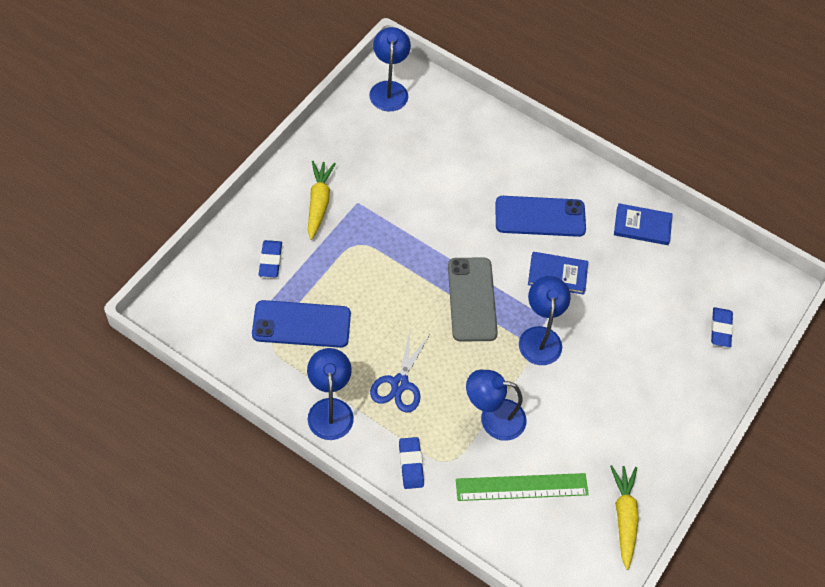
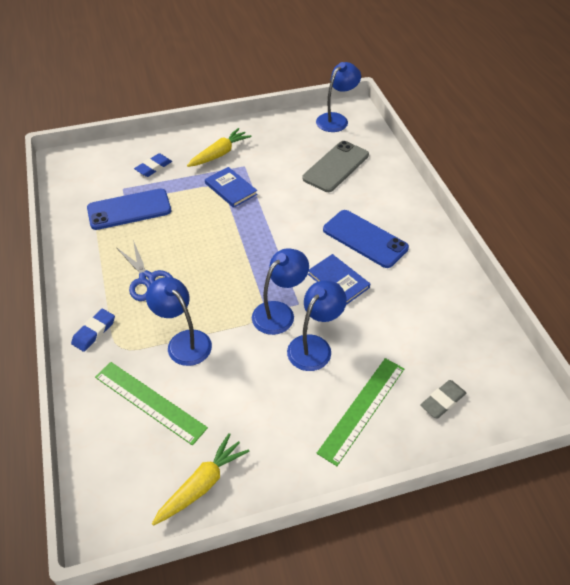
camera: 45 degrees right, 10 degrees down
(301, 324) = (129, 209): blue phone -> blue phone turned 60 degrees counterclockwise
(330, 409) = (86, 265): blue lamp -> blue lamp (314, 346)
(399, 384) = (147, 279): blue scissors -> blue scissors turned 90 degrees counterclockwise
(472, 299) = (256, 260): grey phone -> grey phone (336, 167)
(642, 226) = (445, 288): blue book -> blue book (231, 189)
(675, 376) = (362, 409): none -> green ruler
(720, 329) = (442, 401): blue eraser -> grey eraser

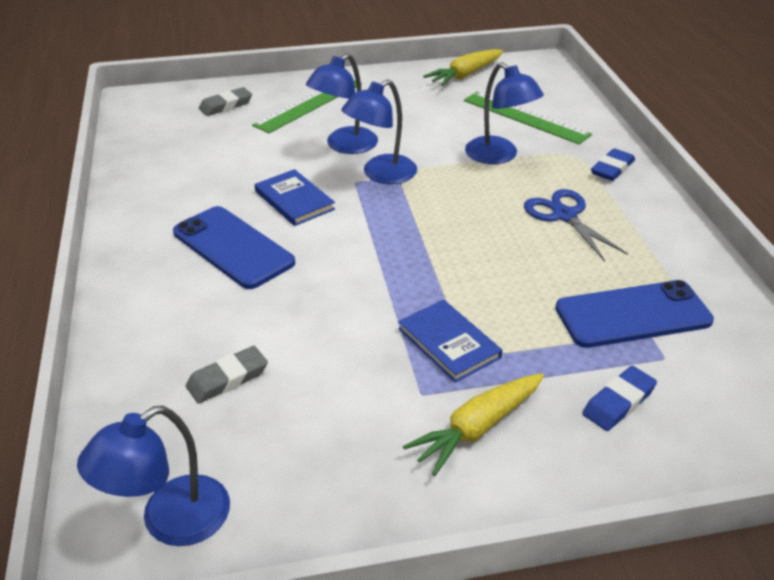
camera: 175 degrees left, 10 degrees down
(336, 167) = (227, 378): grey phone -> grey eraser

